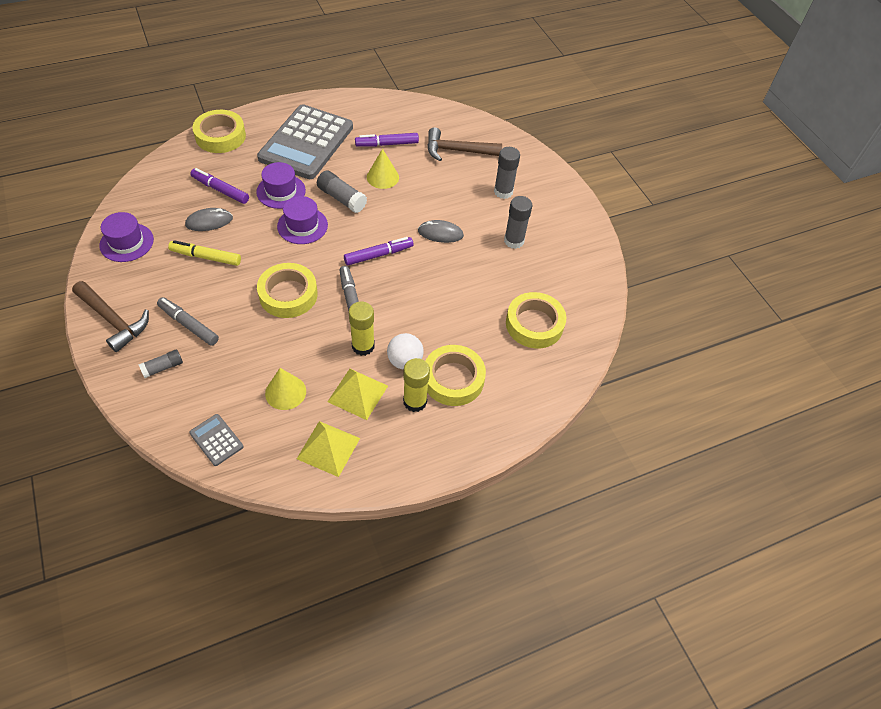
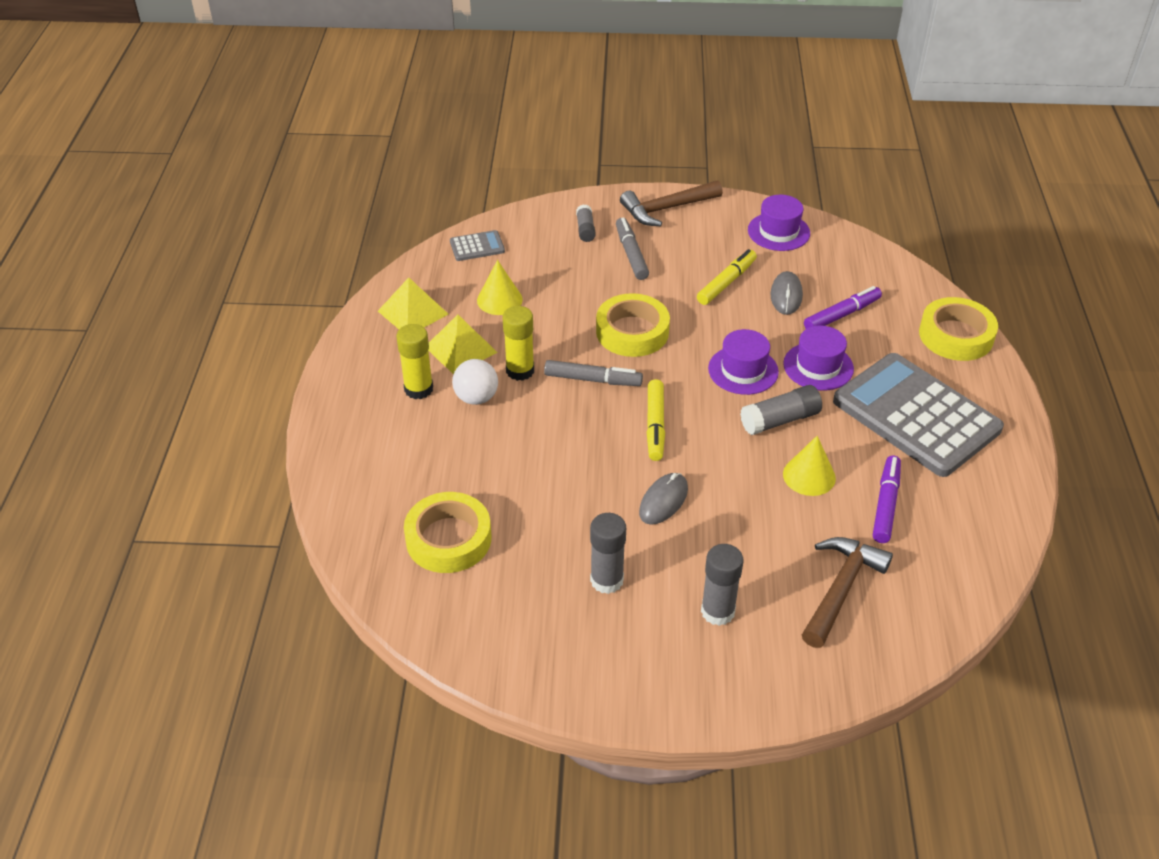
camera: 120 degrees right, 10 degrees down
(189, 325) = (631, 254): grey marker -> grey marker turned 75 degrees counterclockwise
(378, 255) = (655, 425): purple marker -> yellow marker
(453, 379) = (424, 430): yellow tape -> none

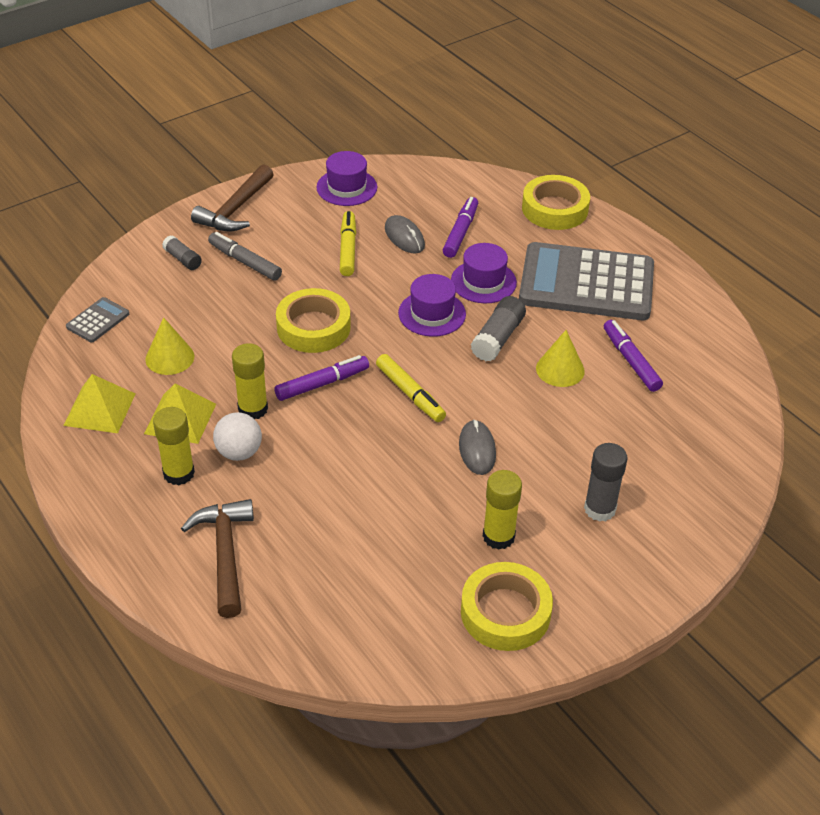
camera: 40 degrees left, 0 degrees up
(448, 539) = (341, 582): yellow tape -> yellow tape (505, 612)
(593, 380) = (322, 384): grey marker -> purple marker
(607, 580) = (498, 536): grey glue stick -> yellow glue stick
(841, 588) = (662, 440): brown hammer -> brown hammer (225, 554)

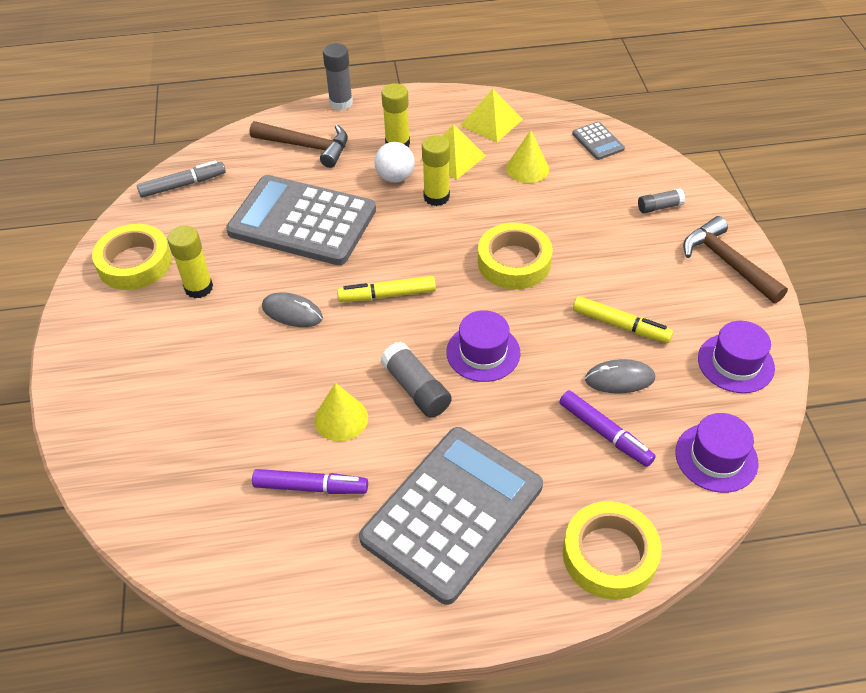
camera: 120 degrees right, 5 degrees up
(245, 262) = (635, 245): grey marker -> grey marker (183, 185)
(322, 384) = (437, 245): purple marker -> none
(352, 499) = (302, 221): none -> grey calculator
(483, 282) = (508, 416): purple hat -> purple hat (716, 457)
(599, 509) = (167, 363): grey glue stick -> grey glue stick (341, 103)

